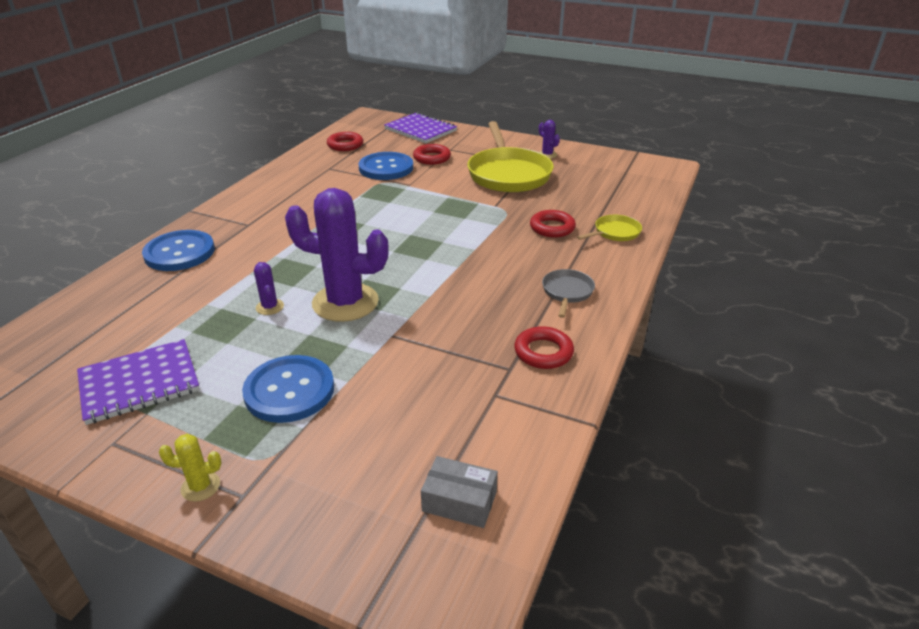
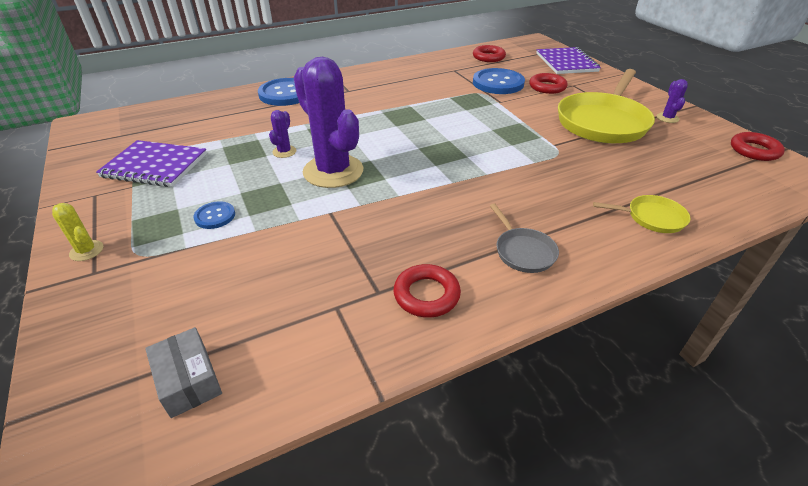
camera: 40 degrees right, 5 degrees up
(289, 391) = (215, 216): blue button -> blue button, size x0.50
(552, 228) = (586, 185): red ring -> red ring (754, 150)
(567, 292) = (523, 251): grey pan -> grey pan turned 105 degrees clockwise

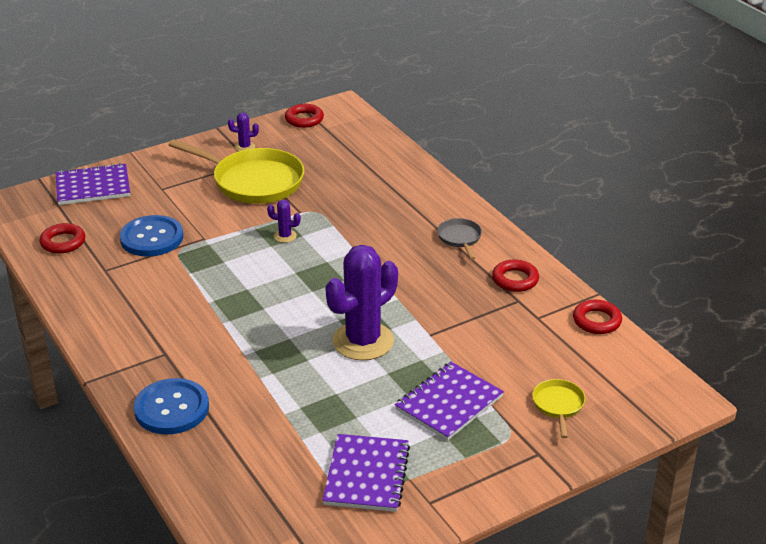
camera: 95 degrees left, 5 degrees down
(86, 251) = (514, 469): yellow cactus -> none
(188, 380) = (616, 369): grey box -> none
(215, 216) = (449, 403): blue button -> purple notebook
(284, 152) = (327, 381): purple cactus -> purple cactus (285, 236)
(523, 251) = (460, 238): grey pan -> grey pan turned 75 degrees counterclockwise
(547, 87) = (166, 205): red ring -> red ring (597, 321)
(651, 218) = (408, 180): yellow pan -> yellow pan (558, 405)

